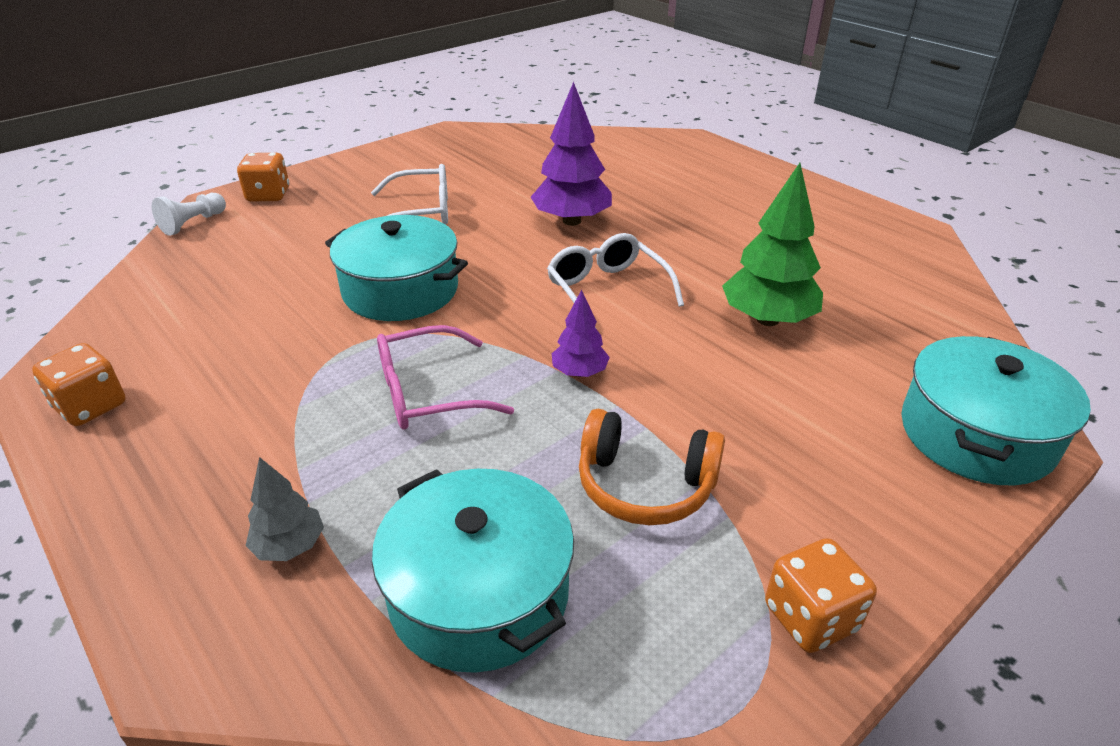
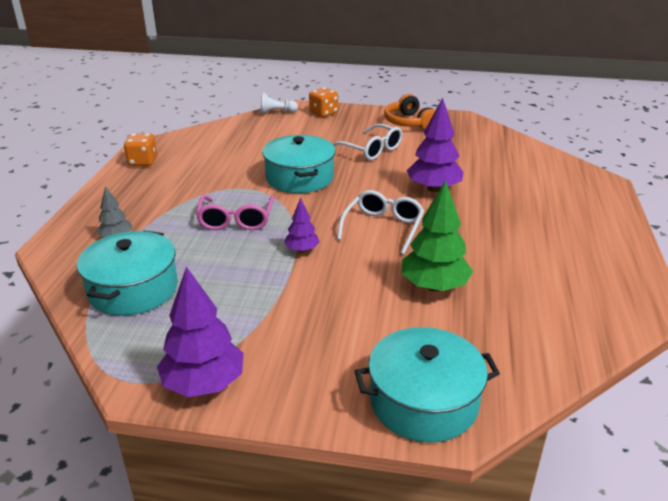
camera: 50 degrees right, 5 degrees down
(427, 393) = (236, 220): pink glasses -> pink glasses turned 120 degrees counterclockwise
(645, 485) = (242, 302): orange headphones -> orange headphones (409, 123)
(810, 617) = (204, 384): orange dice -> purple tree

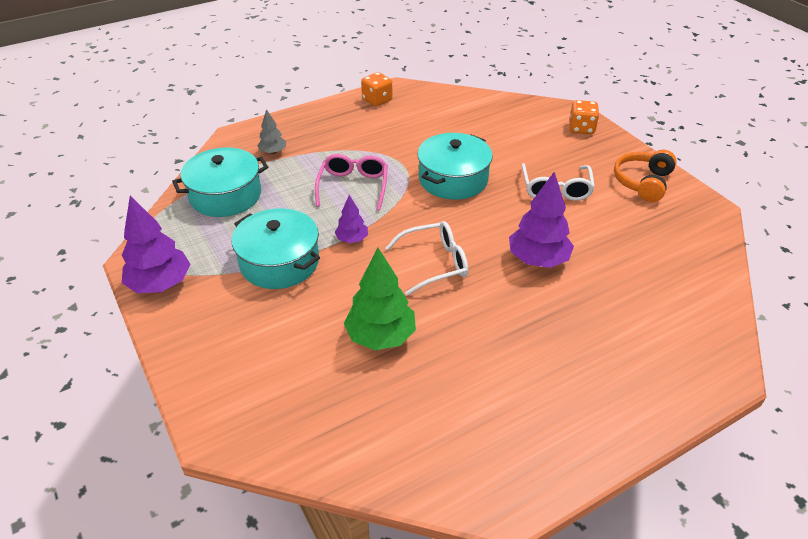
camera: 50 degrees right, 10 degrees up
(236, 220) = (353, 186): pink glasses -> pink glasses turned 135 degrees clockwise
(276, 112) = (543, 106): white pawn -> none
(423, 401) = (229, 401): turquoise pot -> turquoise pot (279, 262)

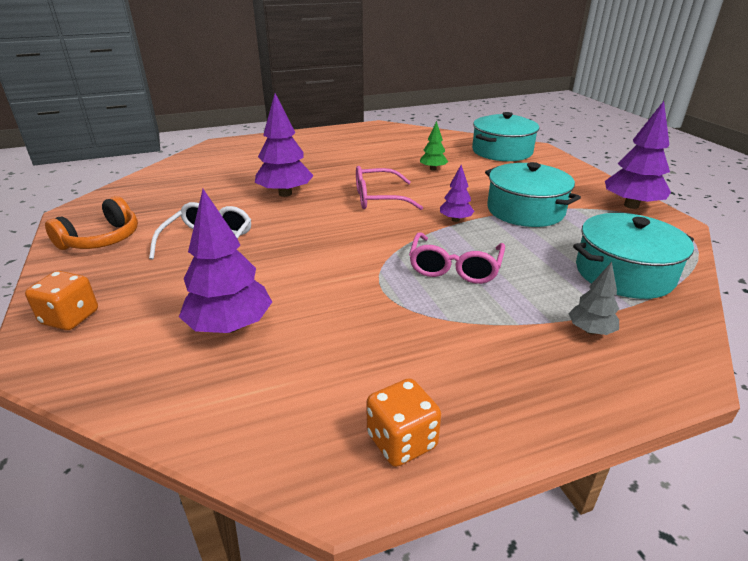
camera: 170 degrees left, 10 degrees down
(381, 336) = (433, 169): green tree -> green tree, size x0.54
(435, 263) = (378, 198): white glasses -> pink glasses
(453, 179) = (322, 264): turquoise pot -> turquoise pot (502, 151)
(485, 133) = (230, 326): none -> purple tree

